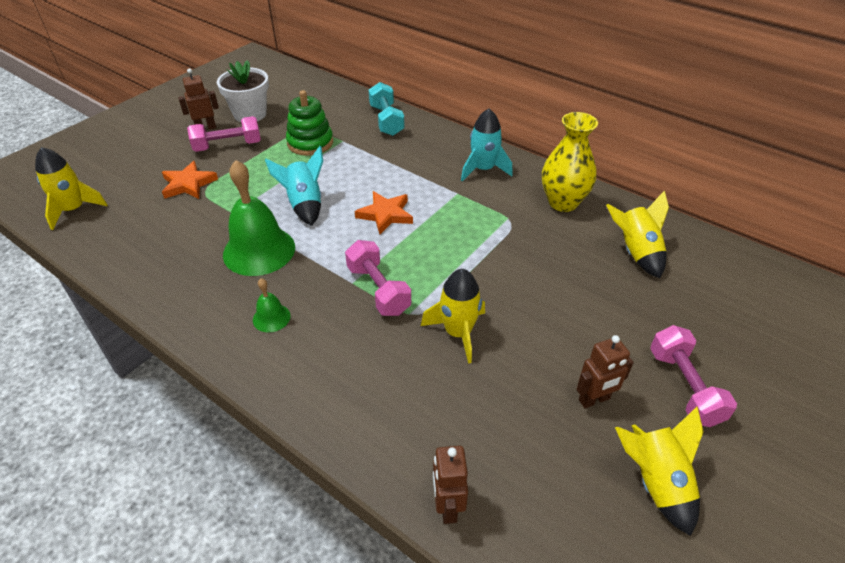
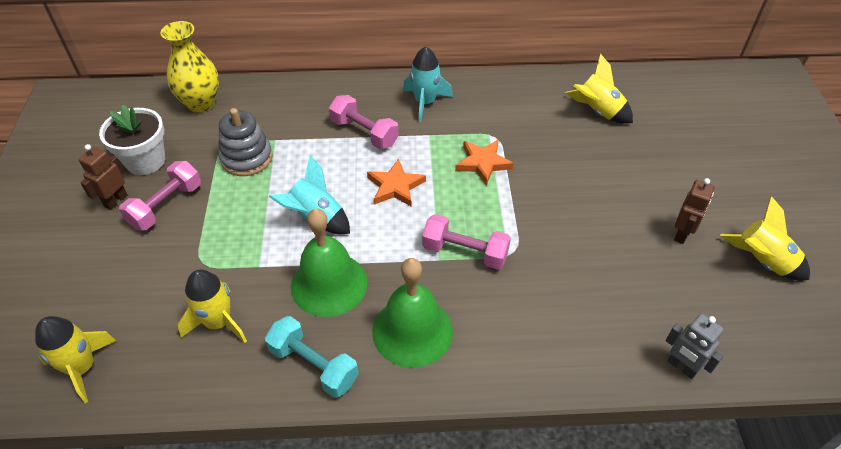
camera: 40 degrees left, 5 degrees up
(188, 184) = (176, 266): orange star -> orange star (483, 163)
(271, 318) = (412, 331): green bell -> green bell, size x2.12
(310, 143) = (246, 158): green stacking toy -> grey stacking toy
(386, 120) = (291, 99): turquoise dumbbell -> turquoise dumbbell (314, 365)
(447, 506) = (681, 367): brown robot -> grey robot
(458, 333) = (556, 246): yellow rocket -> yellow rocket (218, 322)
(563, 202) = (512, 99): yellow vase -> yellow vase (201, 103)
(684, 387) = (716, 190): pink dumbbell -> pink dumbbell (364, 133)

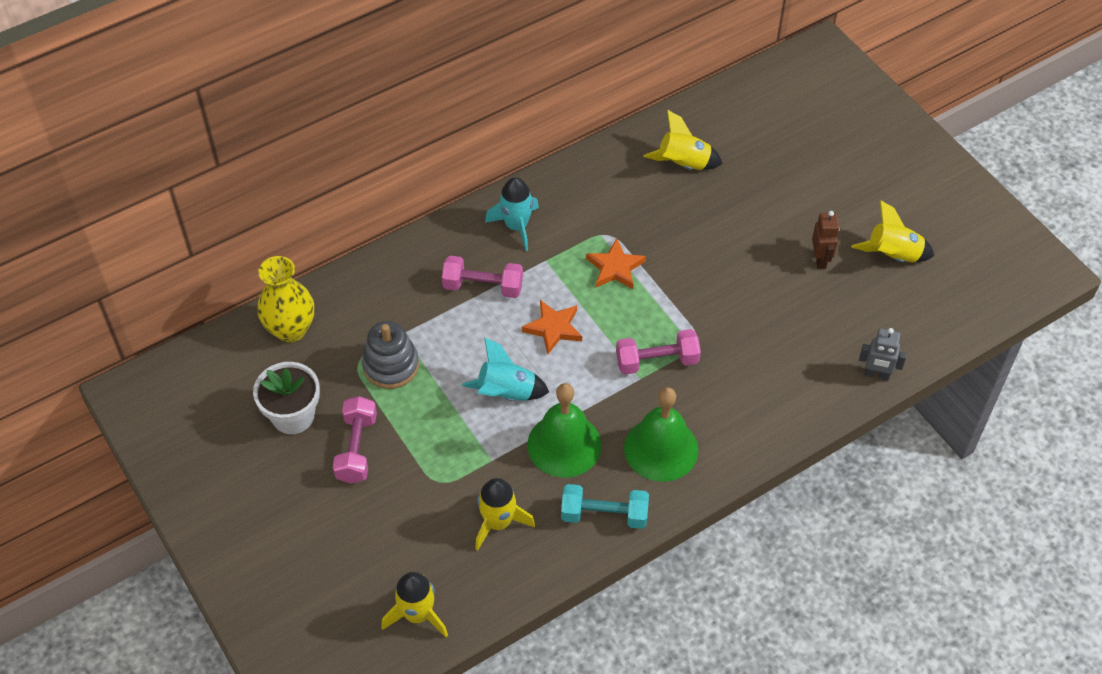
camera: 30 degrees left, 5 degrees up
(115, 200) = (302, 467): brown robot -> none

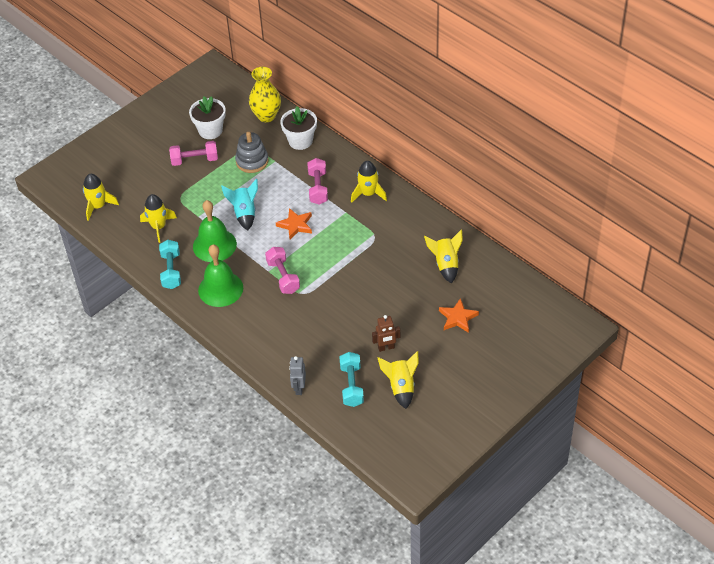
camera: 80 degrees right, 5 degrees down
(369, 292) = (300, 141): none -> white flower pot
(516, 226) = (368, 193): turquoise rocket -> yellow rocket
(615, 267) = (349, 245): orange star -> orange star (458, 318)
(881, 311) = (351, 385): none -> turquoise dumbbell

